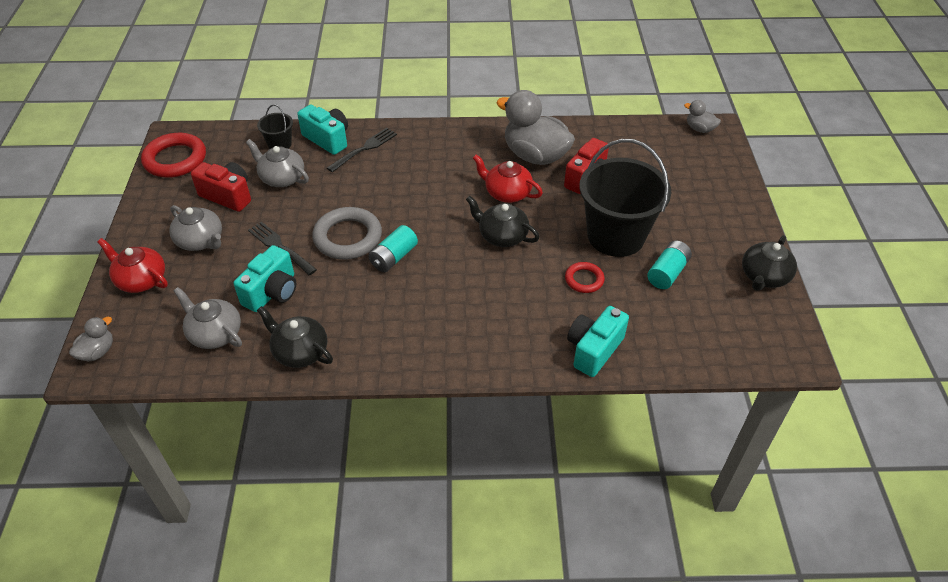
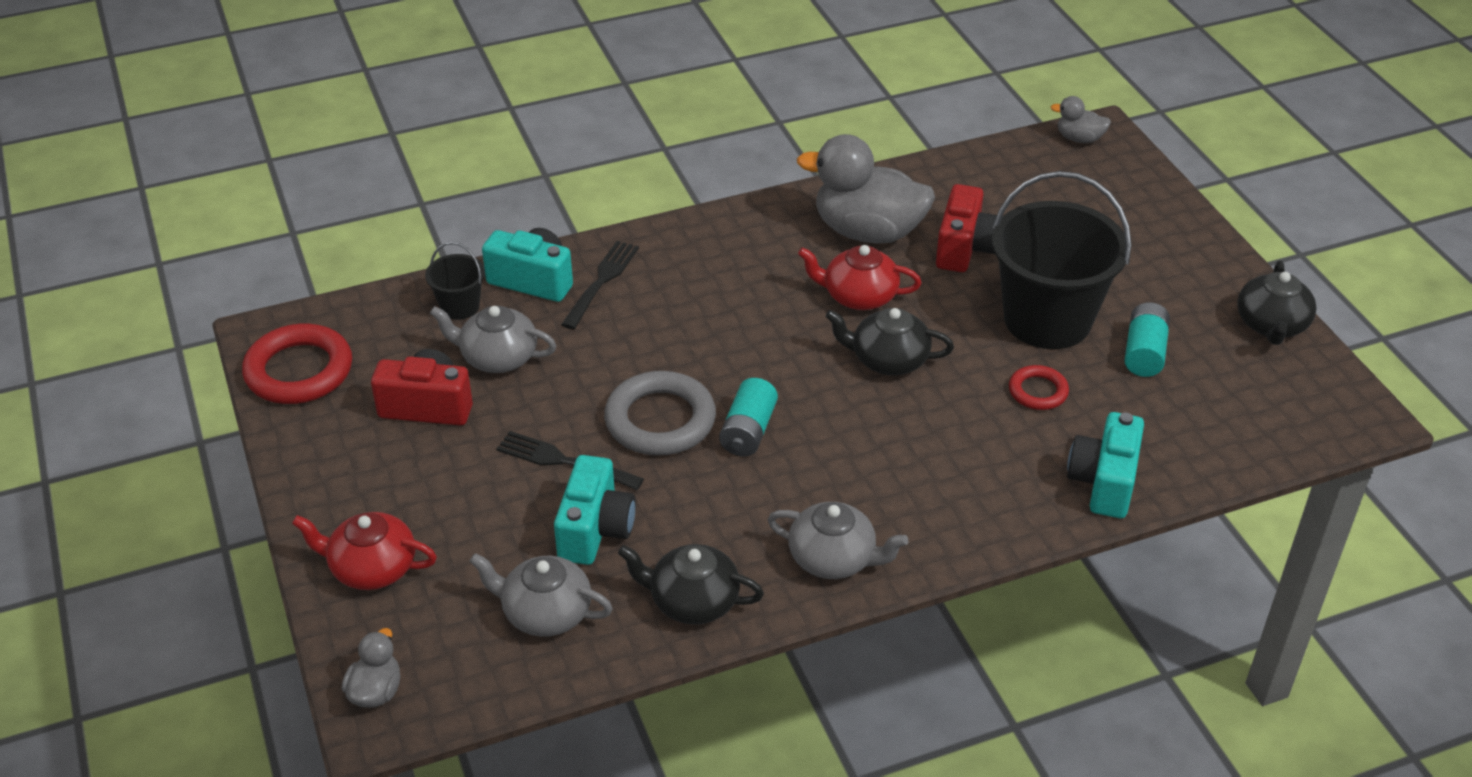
camera: 20 degrees left, 5 degrees down
(201, 241) = (430, 485): grey teapot -> grey teapot (833, 558)

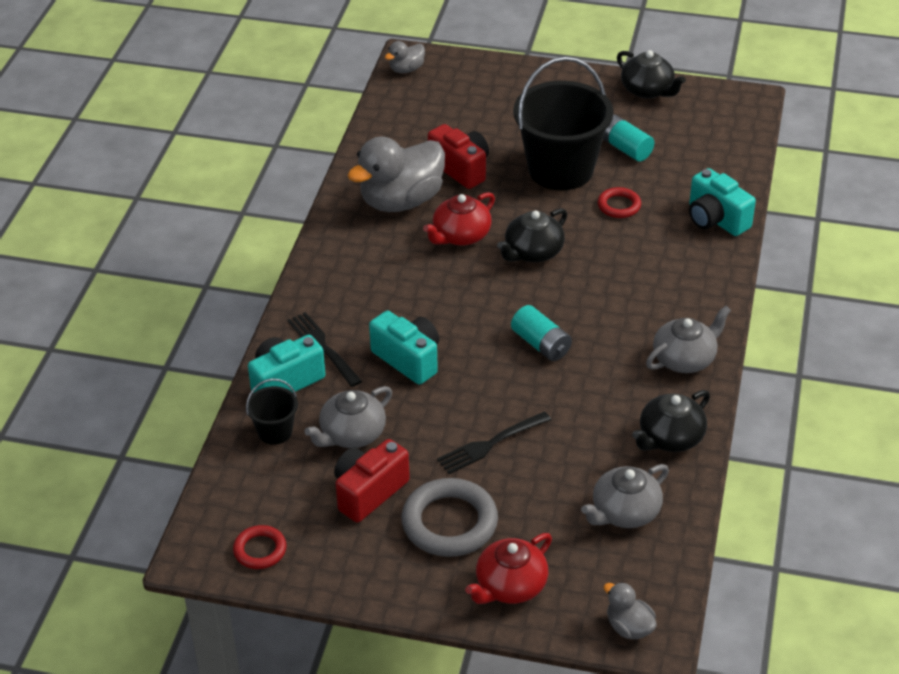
camera: 55 degrees left, 0 degrees up
(299, 371) = (260, 550): red ring -> red ring, size x0.55
(595, 530) = (569, 456): turquoise camera -> turquoise camera (408, 359)
(660, 420) = (493, 380): grey ring -> grey ring (449, 523)

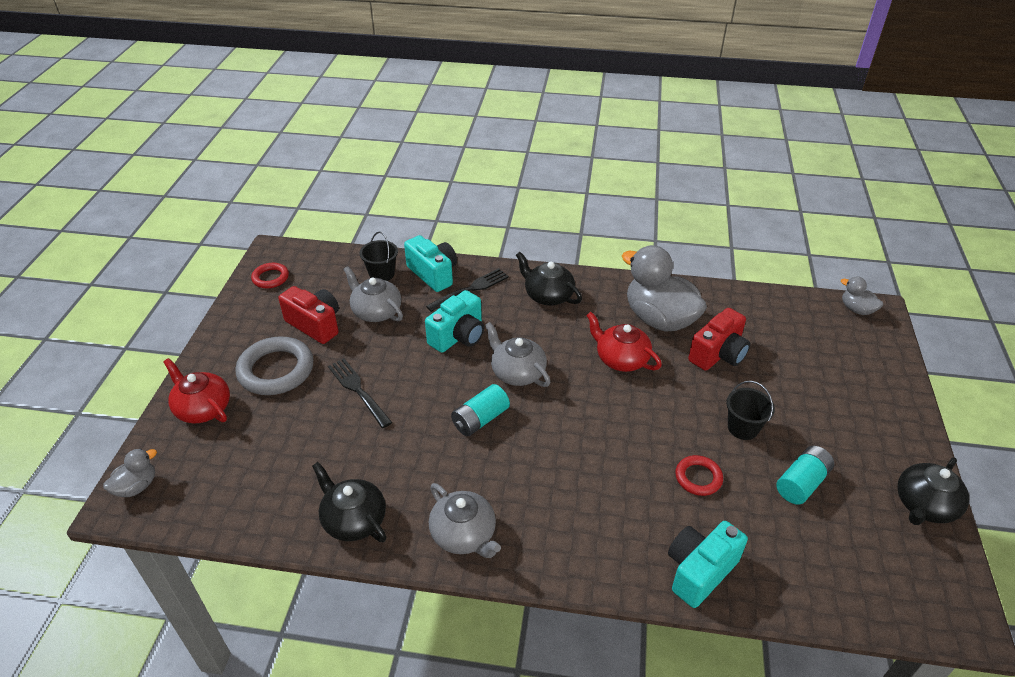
camera: 85 degrees right, 0 degrees up
(533, 252) = (608, 410): black teapot -> black teapot (548, 295)
(560, 170) = (743, 428): black bucket -> black bucket, size x0.45
(624, 512) = (265, 483): grey teapot -> grey teapot (517, 372)

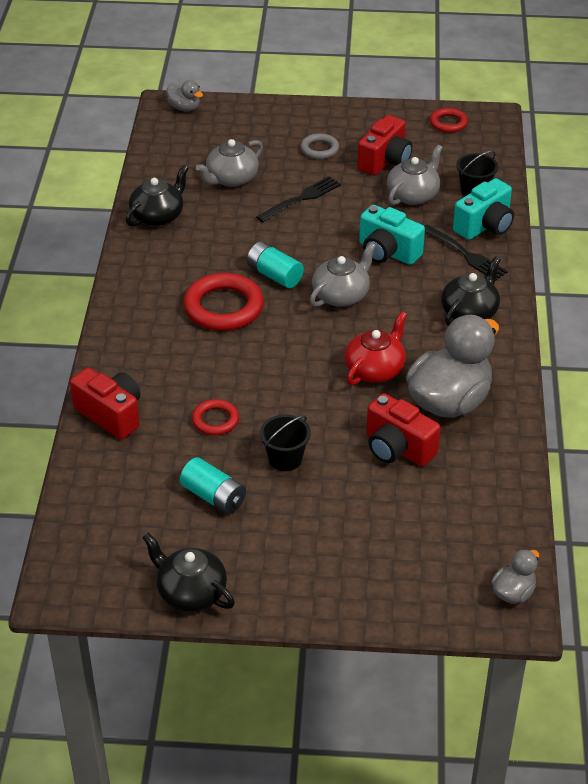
camera: 85 degrees right, 0 degrees up
(203, 408) = (268, 120): red teapot -> none
(276, 370) = (319, 149): grey ring -> grey ring, size x0.55
(464, 535) = (145, 275): grey teapot -> grey teapot (231, 178)
(527, 464) = (223, 307): none -> red ring
(699, 571) = (111, 415): turquoise camera -> red camera

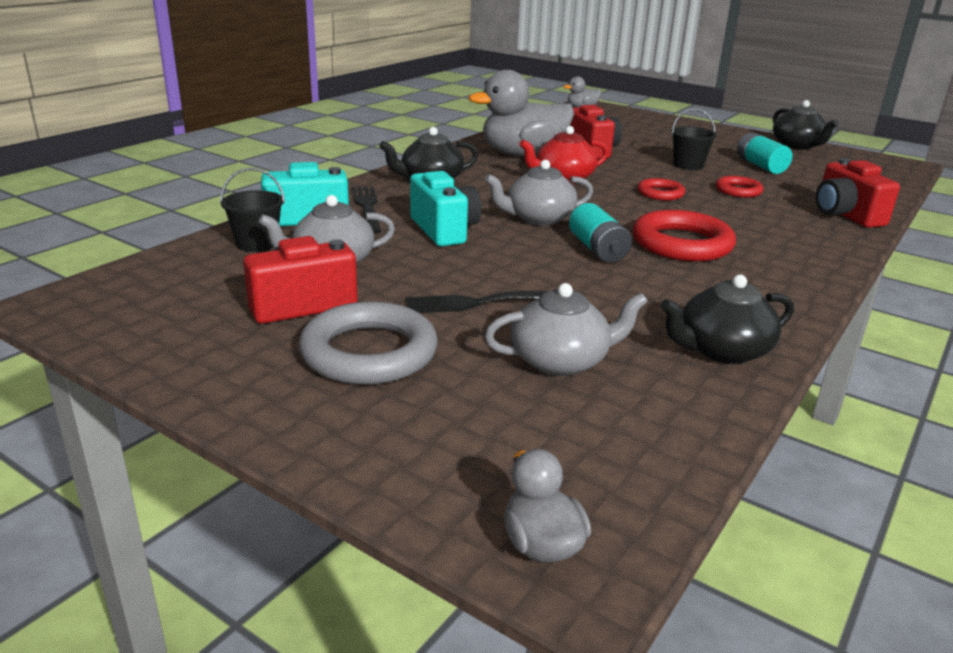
camera: 150 degrees left, 15 degrees down
(319, 149) = (369, 352): grey ring -> grey ring, size x1.83
(448, 123) = (125, 318): red ring -> red ring (660, 193)

